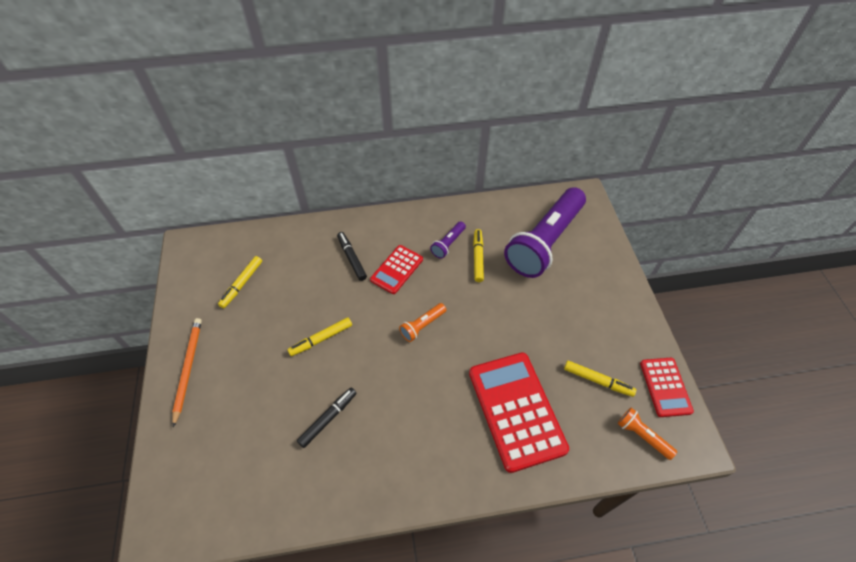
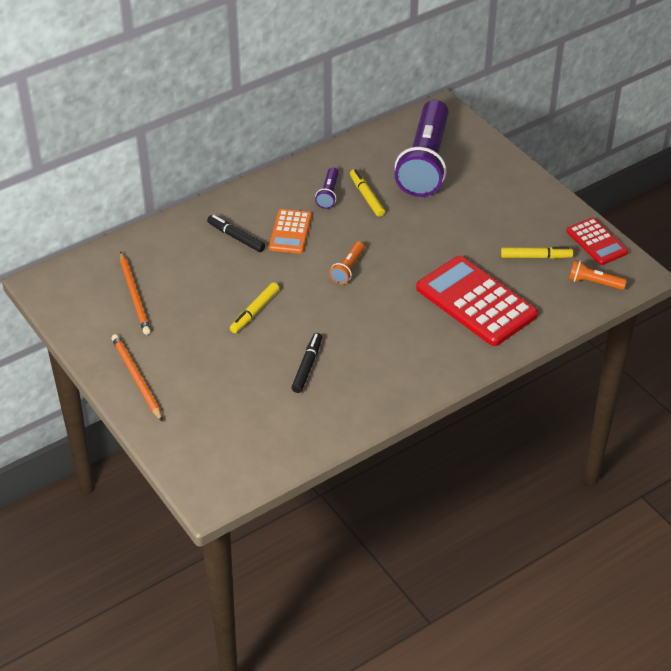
camera: 25 degrees left, 10 degrees down
(242, 284) = (134, 295): yellow marker -> orange pencil
(397, 269) = (290, 232): red calculator -> orange calculator

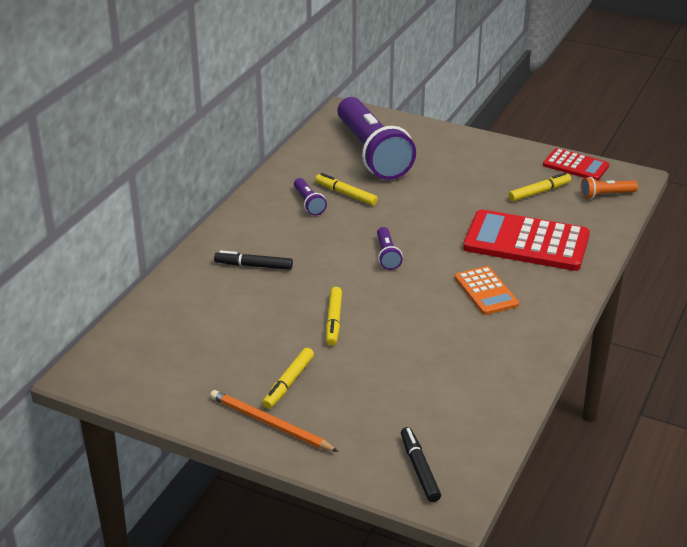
camera: 30 degrees left, 10 degrees down
(134, 295) = (196, 350): orange pencil -> none
(177, 351) = (288, 383): none -> yellow marker
(290, 232) = (303, 244): orange calculator -> orange calculator (486, 291)
(307, 366) = (430, 348): black marker -> black marker (419, 469)
(348, 269) = (387, 255): orange flashlight -> purple flashlight

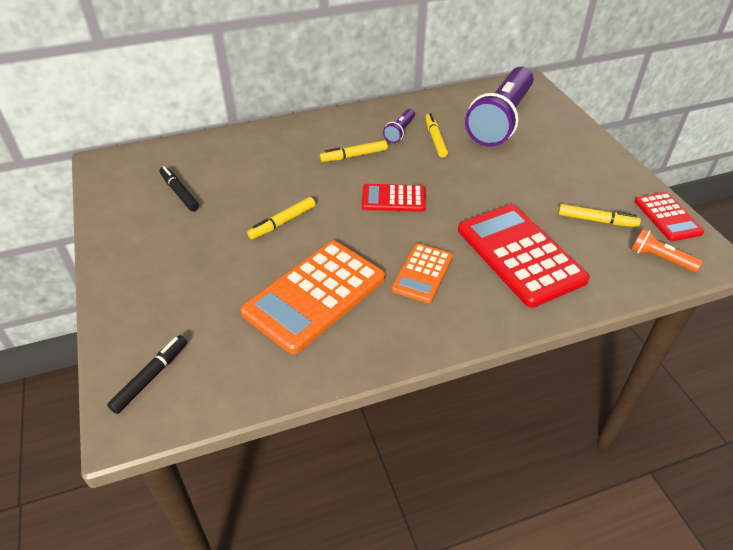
camera: 45 degrees right, 10 degrees up
(253, 266) = (297, 153): black marker -> black marker (179, 193)
(270, 424) = (130, 266): orange pencil -> none
(288, 383) = (186, 246): yellow marker -> yellow marker (354, 156)
(387, 255) = (393, 199): purple flashlight -> red calculator
(440, 350) = (315, 295): none -> orange calculator

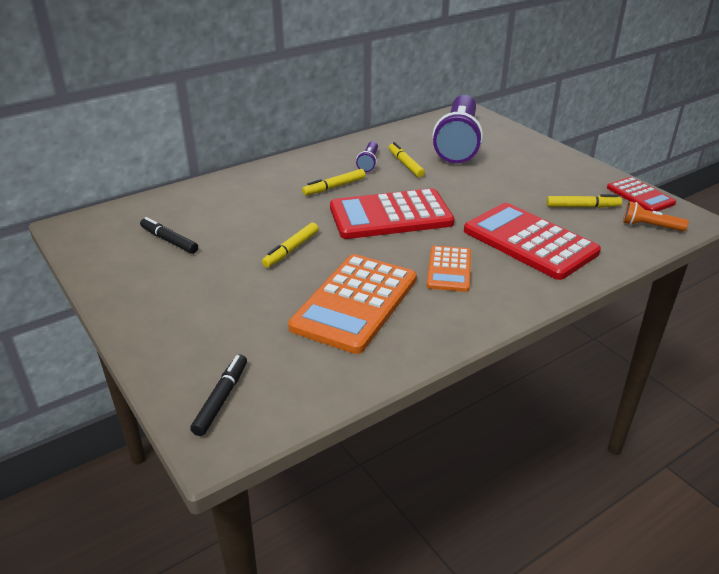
camera: 15 degrees left, 10 degrees down
(393, 199) = (390, 216): red calculator -> red calculator, size x1.81

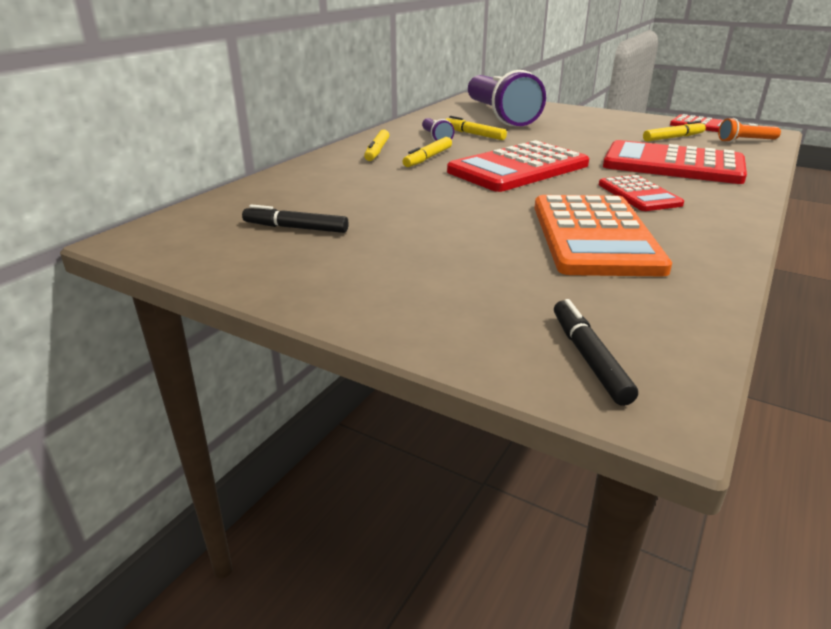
camera: 25 degrees left, 5 degrees down
(291, 250) = (457, 209): yellow marker -> yellow marker (377, 151)
(449, 269) = (639, 194): orange calculator -> red calculator

